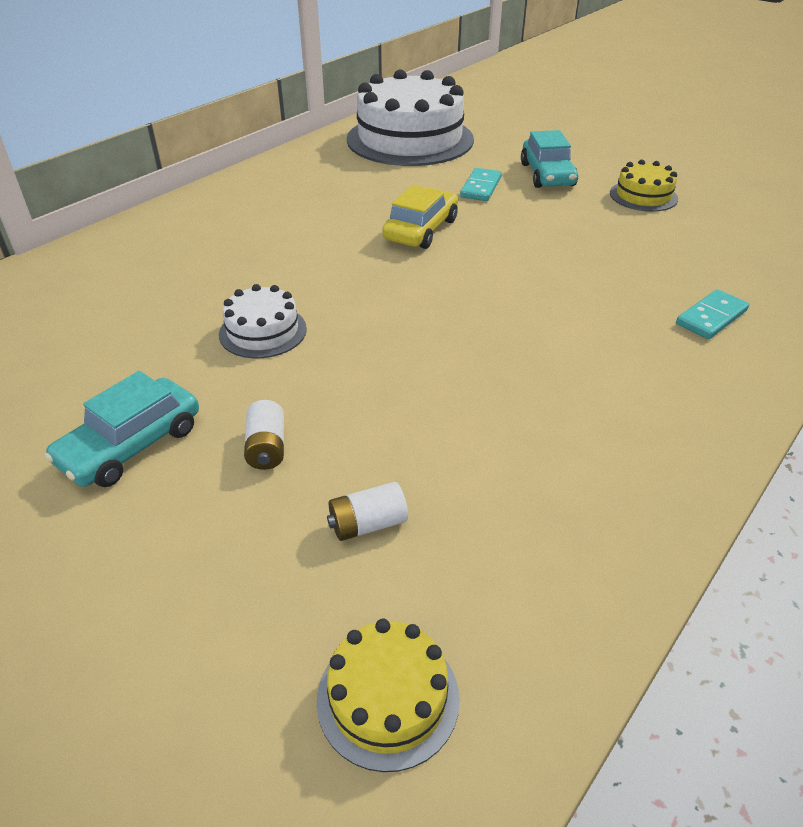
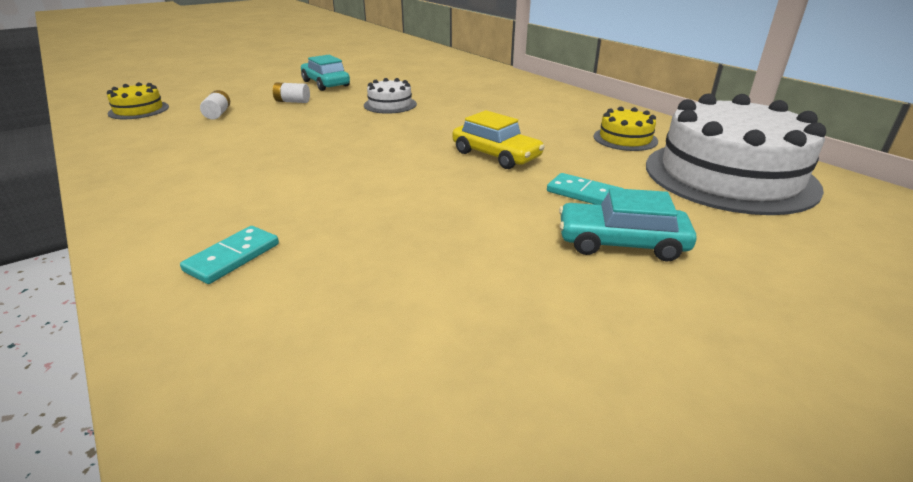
camera: 105 degrees right, 10 degrees down
(643, 196) = (537, 308): yellow cake -> yellow cake (625, 139)
(711, 317) = (232, 257): turquoise domino -> turquoise domino turned 60 degrees clockwise

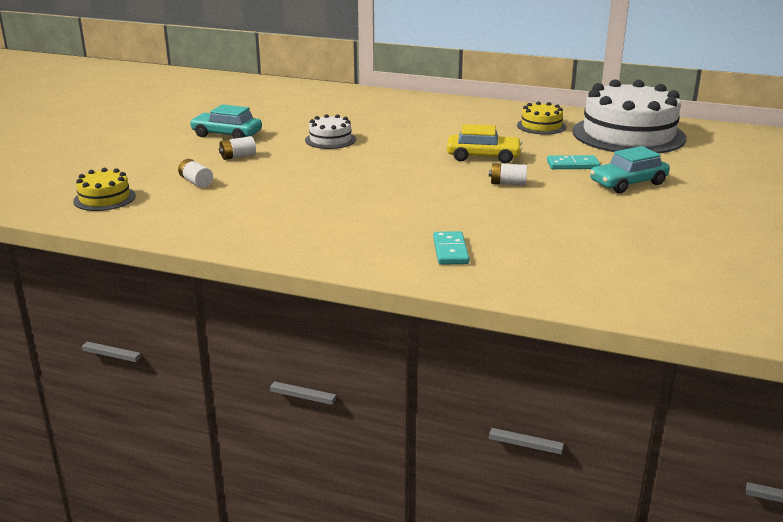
camera: 35 degrees left, 5 degrees down
(463, 193) = (507, 183): none -> white battery

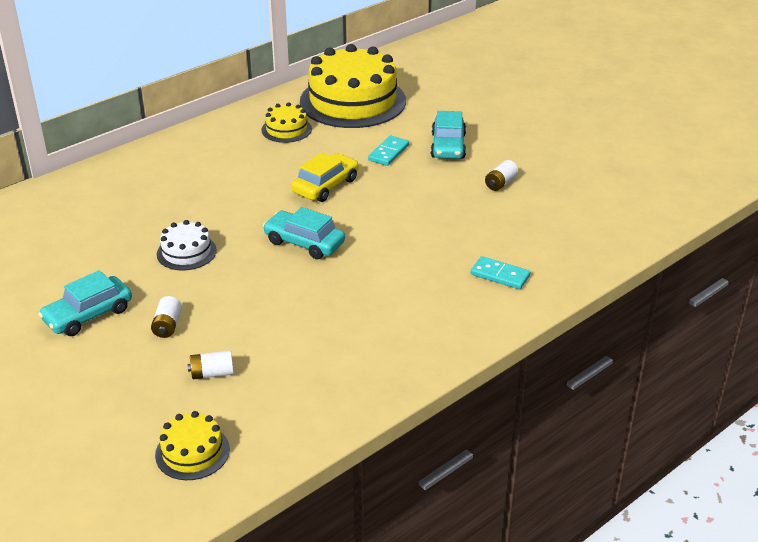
camera: 60 degrees left, 10 degrees up
(393, 169) = (304, 242): none -> turquoise car
(507, 183) = (396, 198): white battery -> white battery (500, 183)
(628, 135) = (353, 101): white cake -> yellow cake

